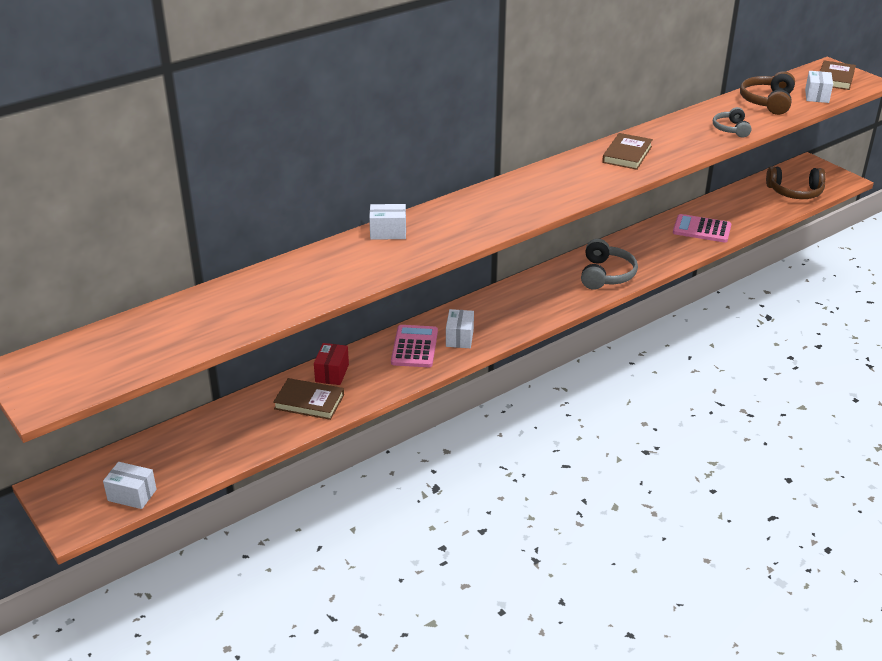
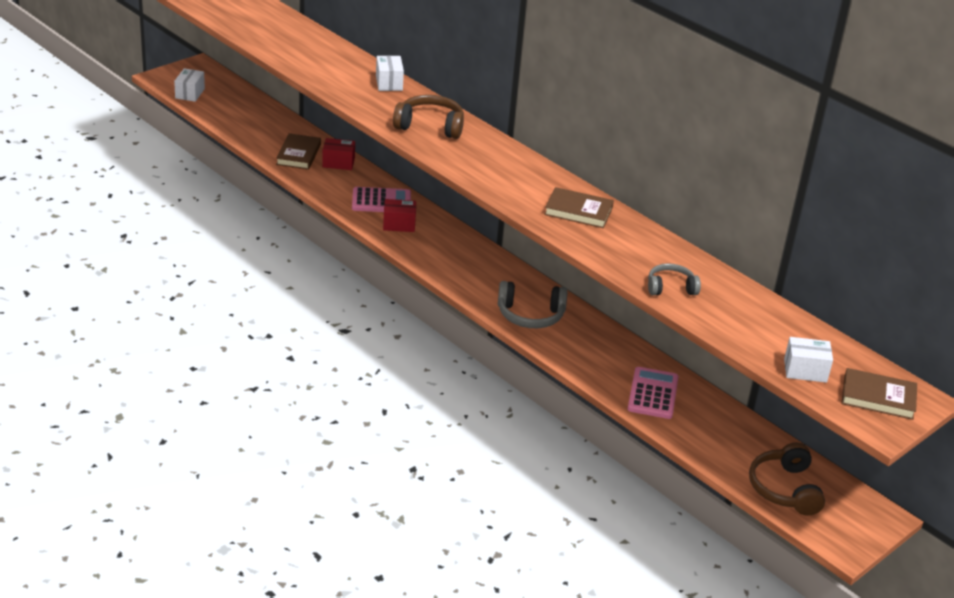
camera: 80 degrees right, 0 degrees up
(459, 338) = (399, 224): white box -> red box
(767, 102) = (766, 325): brown headphones -> brown headphones (430, 126)

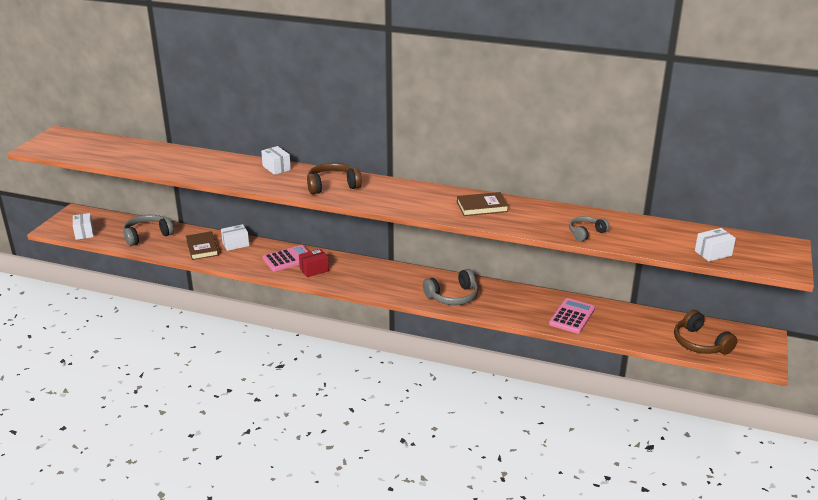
camera: 25 degrees left, 5 degrees down
(252, 119) = (147, 235): none -> grey headphones
(338, 163) = (235, 244): red box -> white box
(653, 394) = (572, 316): pink calculator -> pink calculator turned 45 degrees clockwise
(878, 397) = (766, 253): brown book -> none

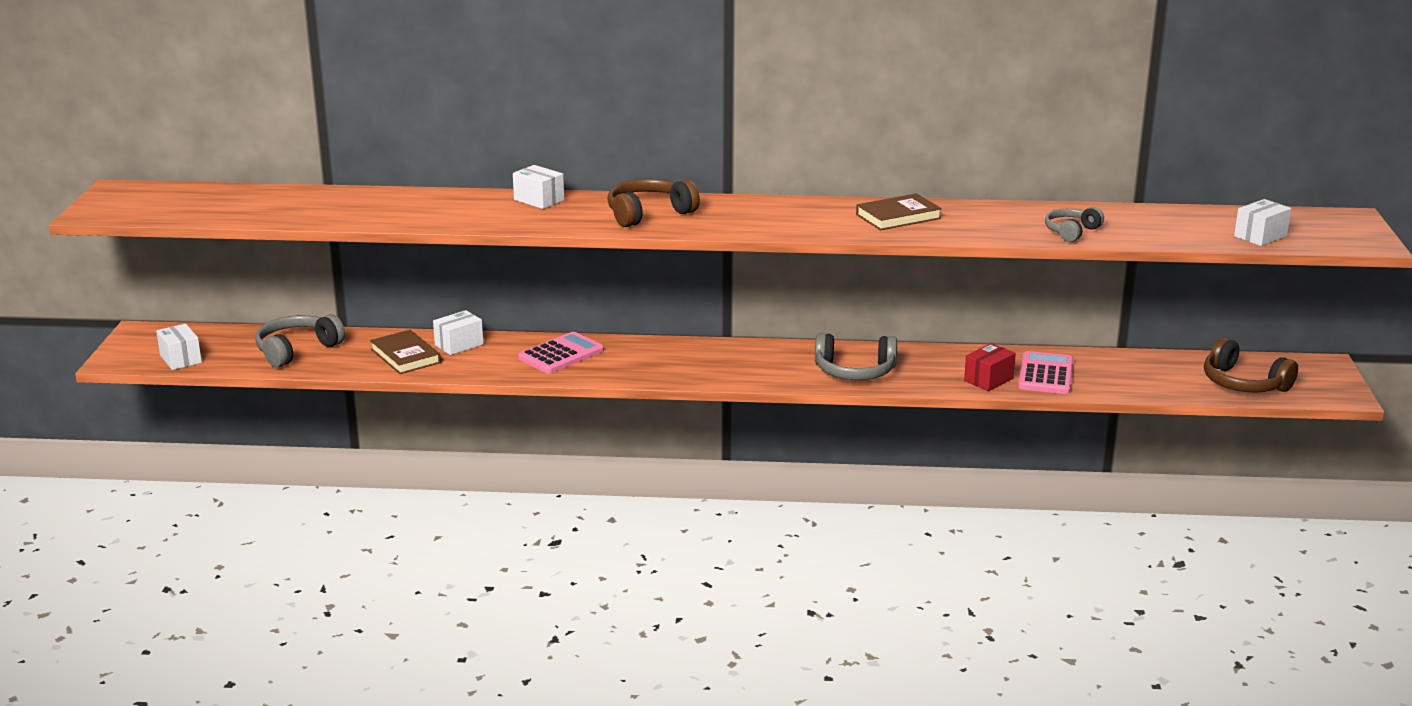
camera: 15 degrees left, 5 degrees down
(314, 270) = (613, 363): red box -> red box (988, 379)
(453, 296) = (854, 371): grey headphones -> grey headphones turned 45 degrees clockwise

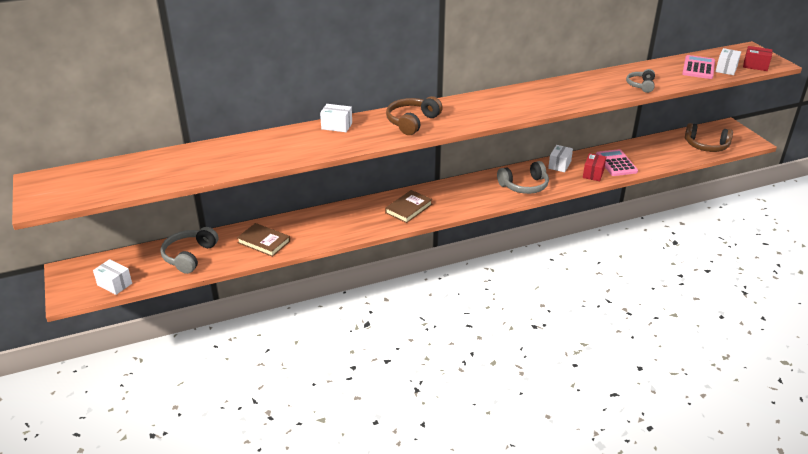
camera: 25 degrees left, 10 degrees up
(459, 345) = (289, 225): white box -> white box (559, 165)
(561, 354) = (356, 216): pink calculator -> pink calculator (698, 68)
(898, 216) = (547, 94): brown book -> brown book (408, 208)
(1323, 241) = (755, 66): none -> red box

